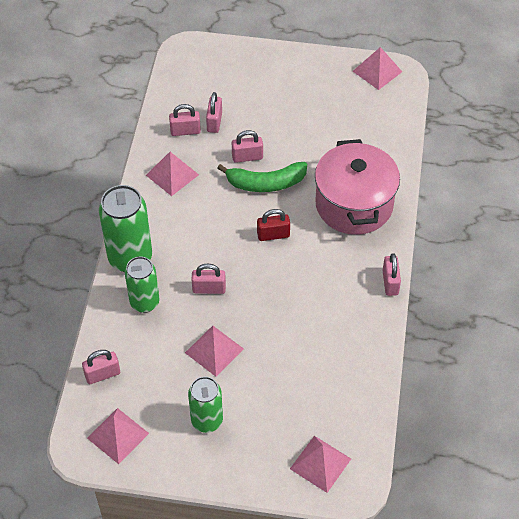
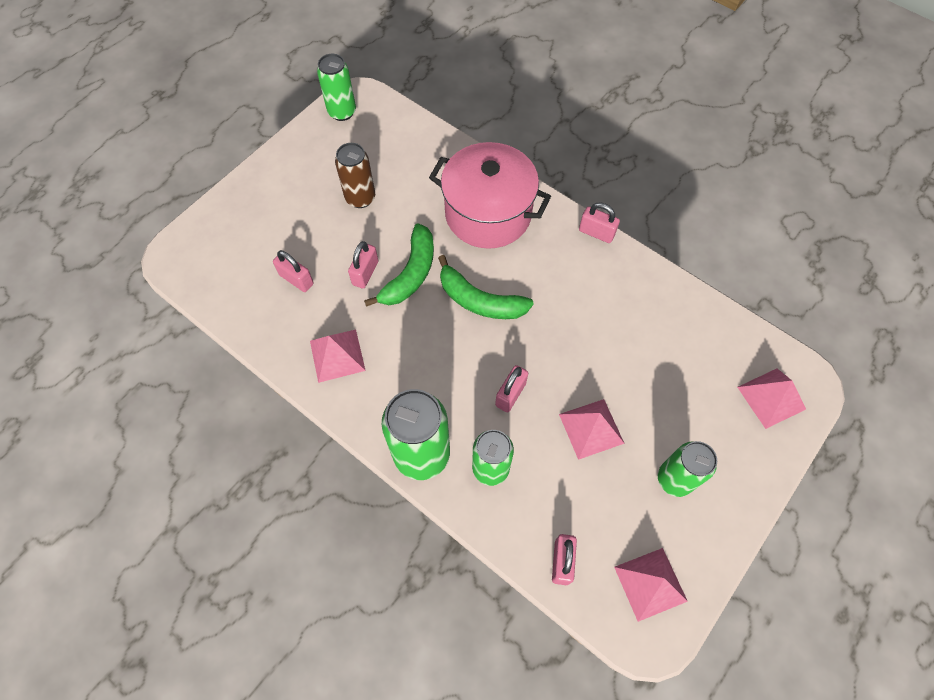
camera: 60 degrees left, 10 degrees up
(185, 131) = (287, 313): pink padlock -> none
(273, 235) = (479, 300): red padlock -> green banana
(308, 122) = (360, 198): none -> brown can
(377, 71) = (342, 112): pink pyramid -> green can

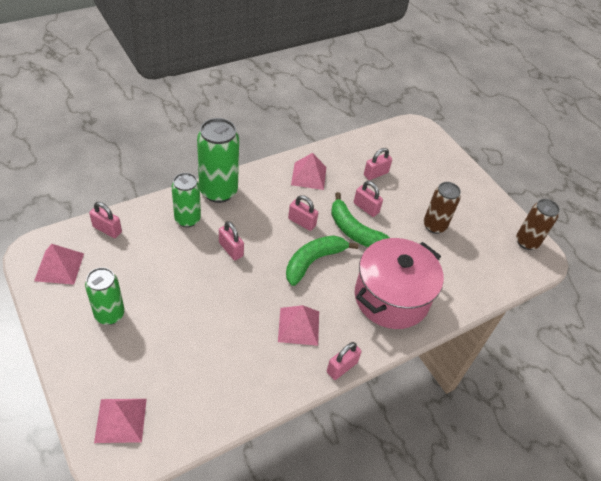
camera: 105 degrees right, 15 degrees down
(342, 112) = (526, 242): green can -> brown can
(425, 334) = (302, 222): none -> pink padlock
(591, 428) = (178, 283): pink pyramid -> pink pyramid (298, 326)

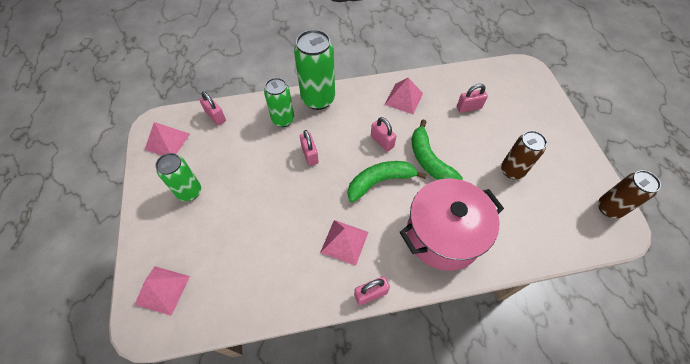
camera: 25 degrees right, 10 degrees up
(366, 208) = (448, 139): pink padlock -> none

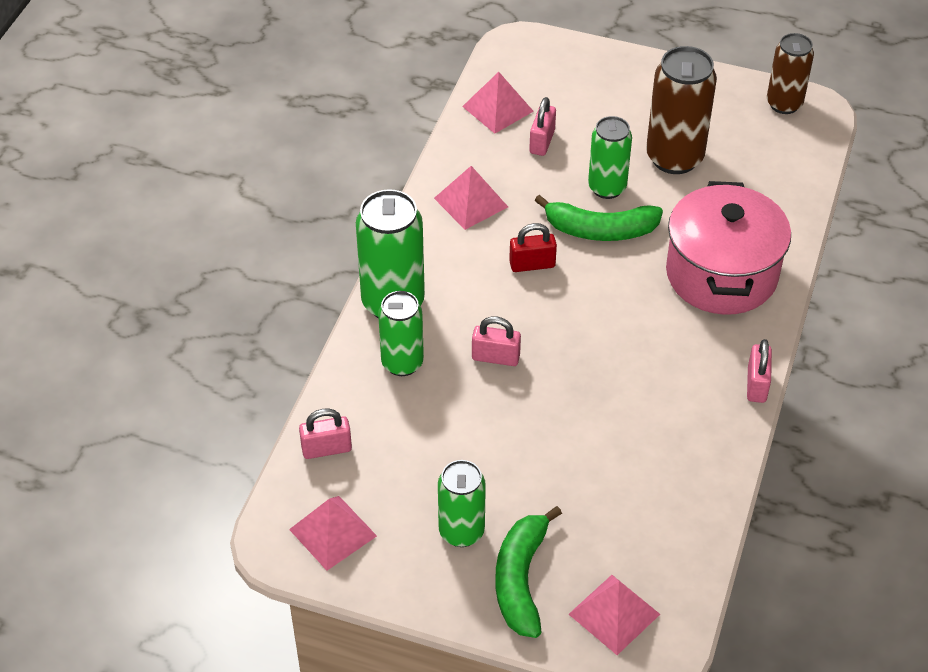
camera: 60 degrees left, 10 degrees down
(344, 242) = (667, 379): pink pyramid -> pink pyramid (497, 108)
(380, 182) = (599, 299): green banana -> green banana (521, 579)
(382, 141) = (532, 264): pink padlock -> red padlock
(462, 149) = (607, 188): none -> green can
(512, 171) = (674, 158): brown can -> brown can, size x1.54

